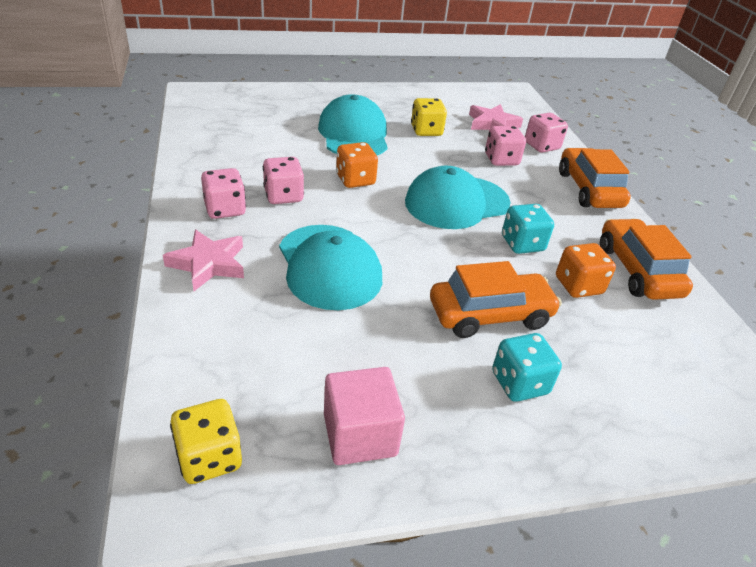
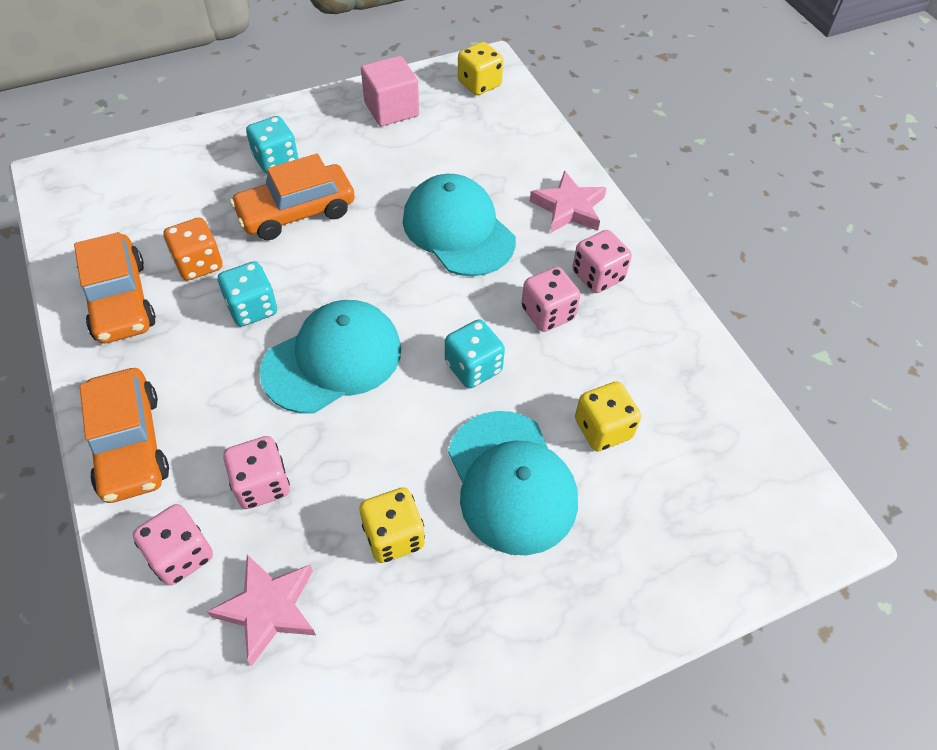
camera: 170 degrees right, 15 degrees up
(285, 140) = (603, 429): none -> yellow dice
(355, 180) = (473, 367): orange dice -> turquoise dice

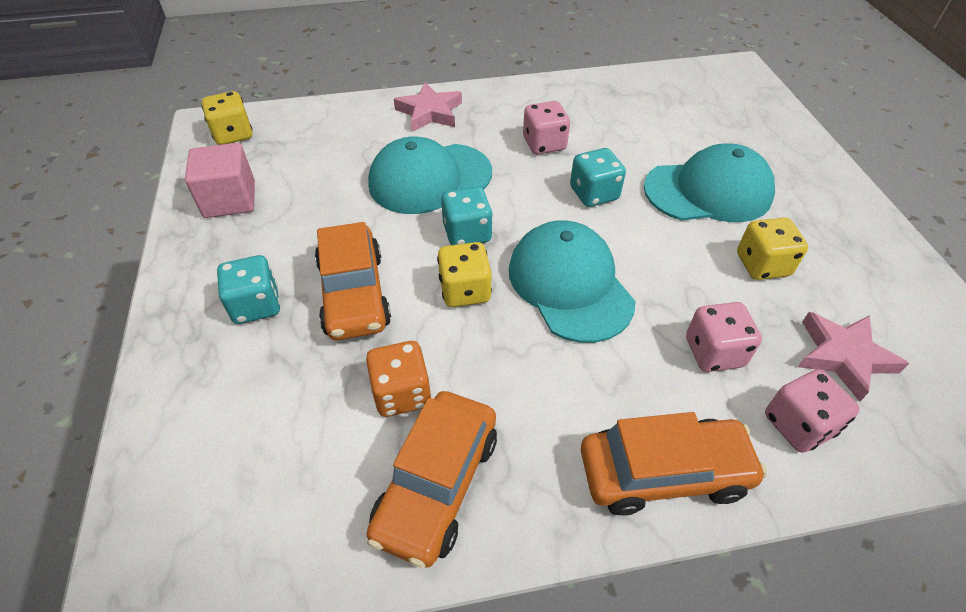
camera: 75 degrees left, 5 degrees down
(120, 300) = (437, 484): orange car -> orange car turned 120 degrees clockwise
(252, 308) = (487, 344): turquoise dice -> turquoise dice (467, 233)
(598, 276) = (511, 112): pink dice -> none
(603, 429) = (661, 138): yellow dice -> yellow dice (465, 290)

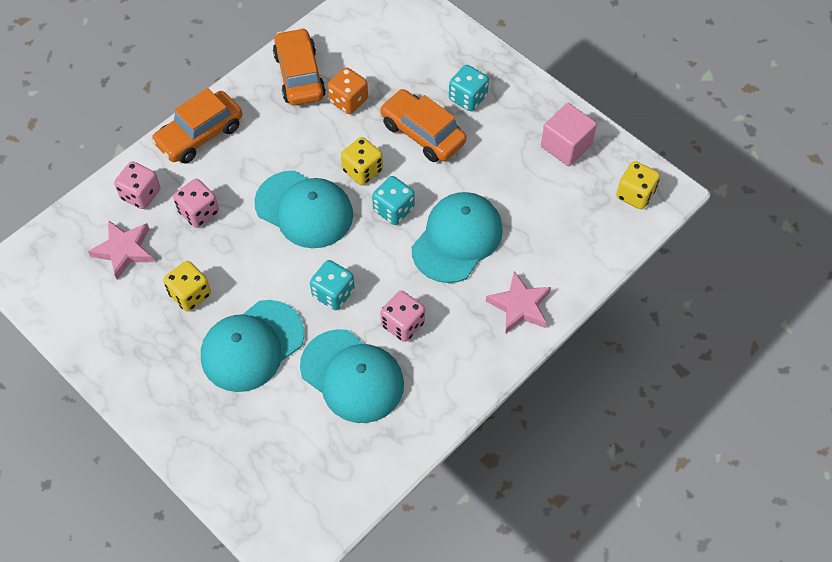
camera: 145 degrees right, 10 degrees up
(620, 132) = (352, 376): none -> turquoise cap

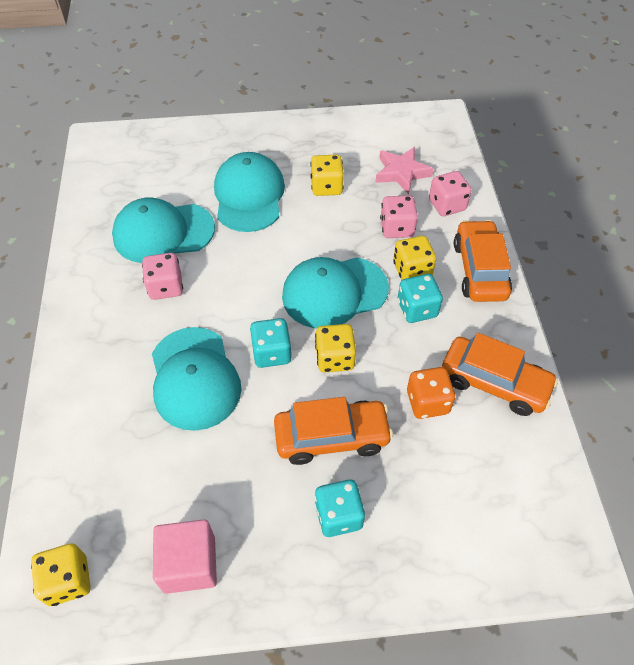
camera: 130 degrees right, 5 degrees down
(237, 175) = (412, 270): none -> yellow dice
(333, 293) = (239, 263): turquoise dice -> turquoise dice (417, 309)
(520, 306) = (87, 375): pink star -> none

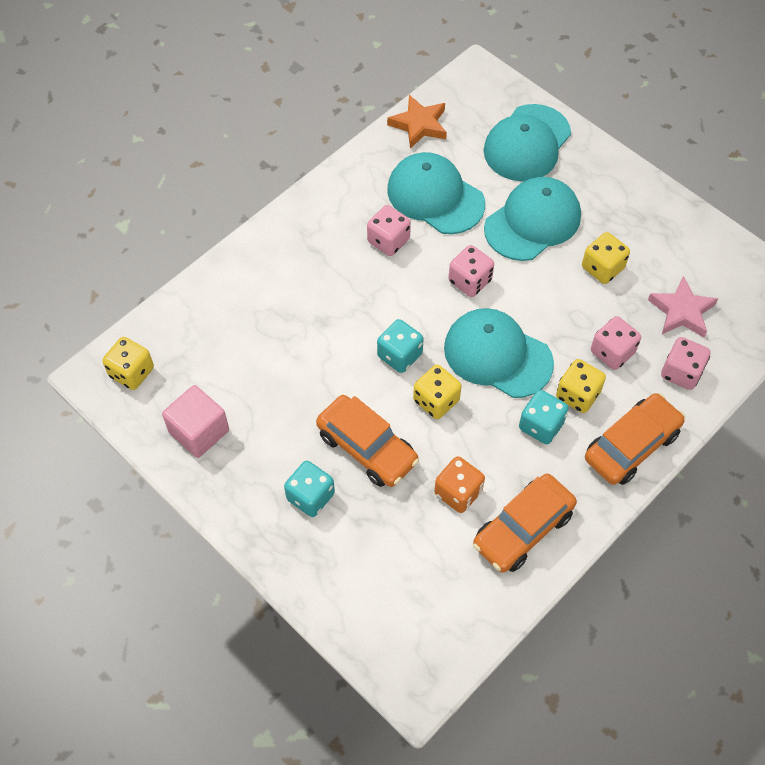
camera: 50 degrees right, 5 degrees up
(93, 198) = (419, 125): none -> orange star
(194, 378) = (331, 323): turquoise cap -> turquoise cap (527, 143)
(256, 264) = (470, 281): none -> pink dice
(494, 382) = (523, 529): orange car -> orange car turned 60 degrees clockwise

